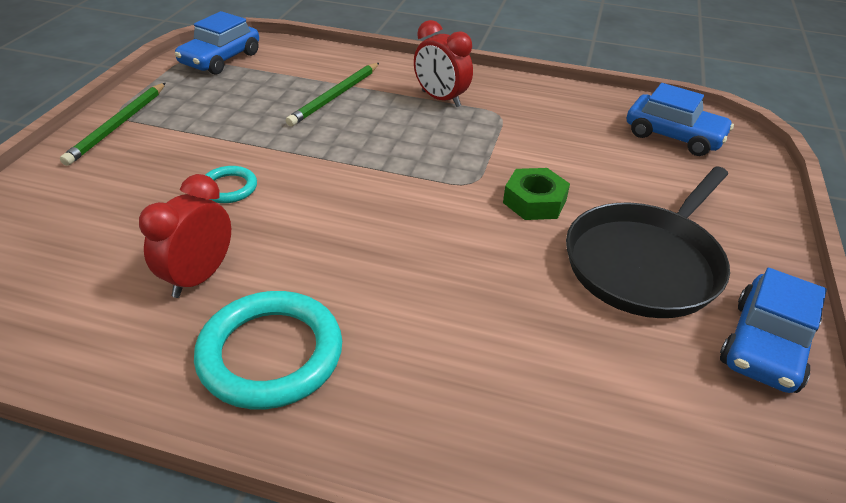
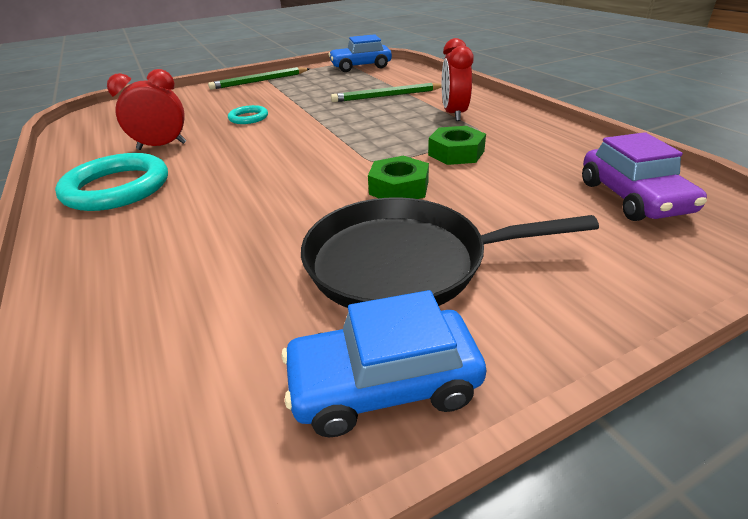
camera: 50 degrees right, 5 degrees down
(514, 144) = (456, 153): none -> green nut
(673, 136) = (633, 197): blue car -> purple car

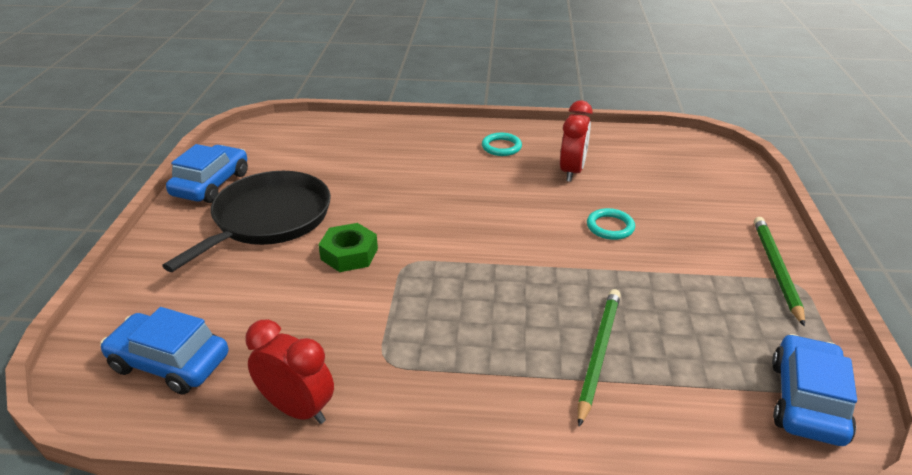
camera: 120 degrees right, 0 degrees up
(117, 188) = (501, 147): turquoise ring -> turquoise ring, size x0.51
(454, 114) = (465, 375): red clock -> red clock (297, 409)
(456, 153) = (367, 315): green nut -> none
(633, 197) = (170, 362): purple car -> blue car

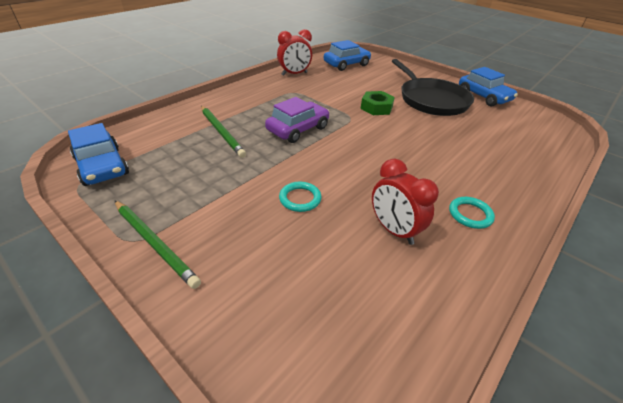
camera: 125 degrees right, 5 degrees up
(497, 291) = (298, 129): none -> purple car

